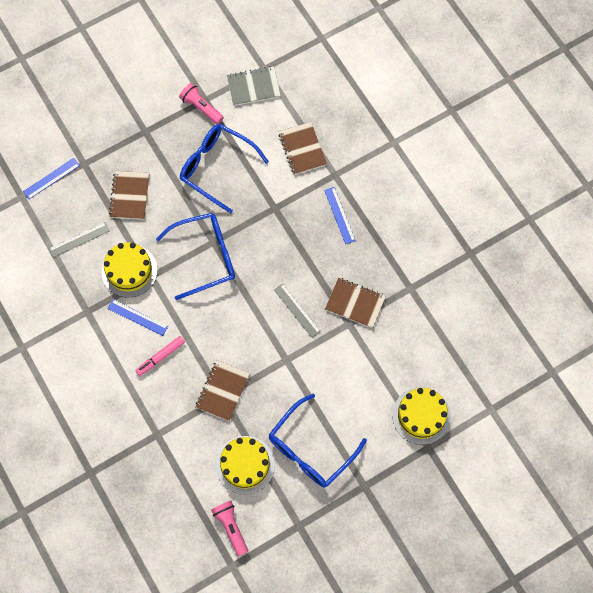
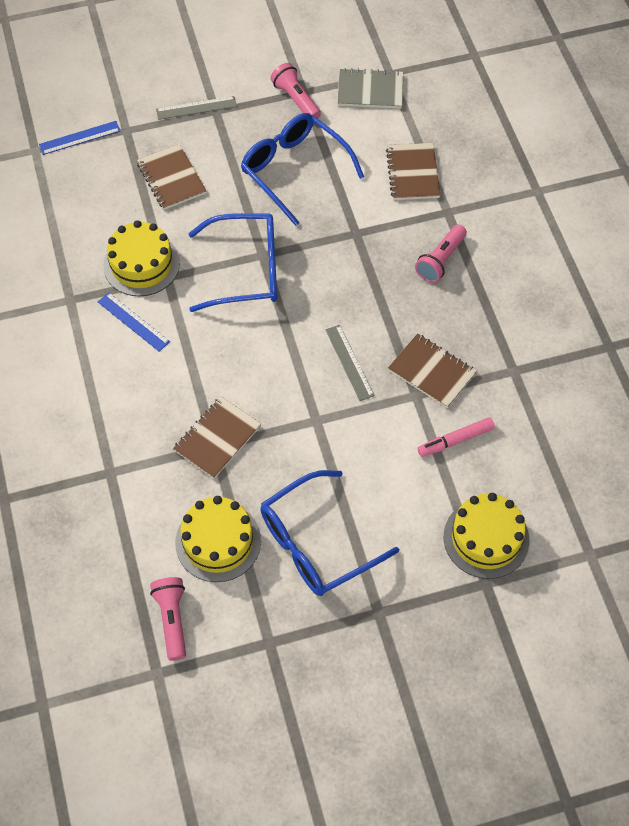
camera: 15 degrees right, 10 degrees down
(79, 239) = (90, 214): grey ruler -> grey ruler (196, 108)
(129, 196) = (171, 178): brown notebook -> brown notebook turned 45 degrees counterclockwise
(160, 357) = (147, 377): pink marker -> pink marker (455, 440)
(339, 215) = (440, 260): blue ruler -> pink flashlight

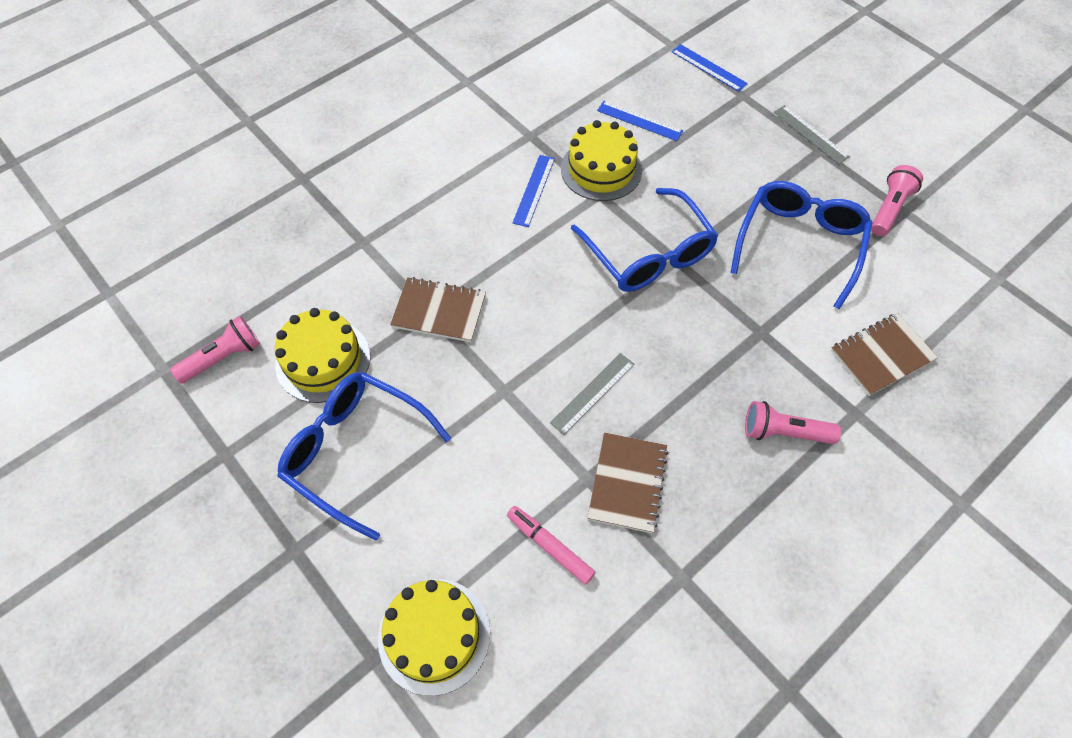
camera: 65 degrees right, 0 degrees up
(106, 214) = (639, 121): none -> blue ruler
(171, 178) = (713, 150): brown notebook -> none
(370, 90) = (958, 269): grey notebook -> none

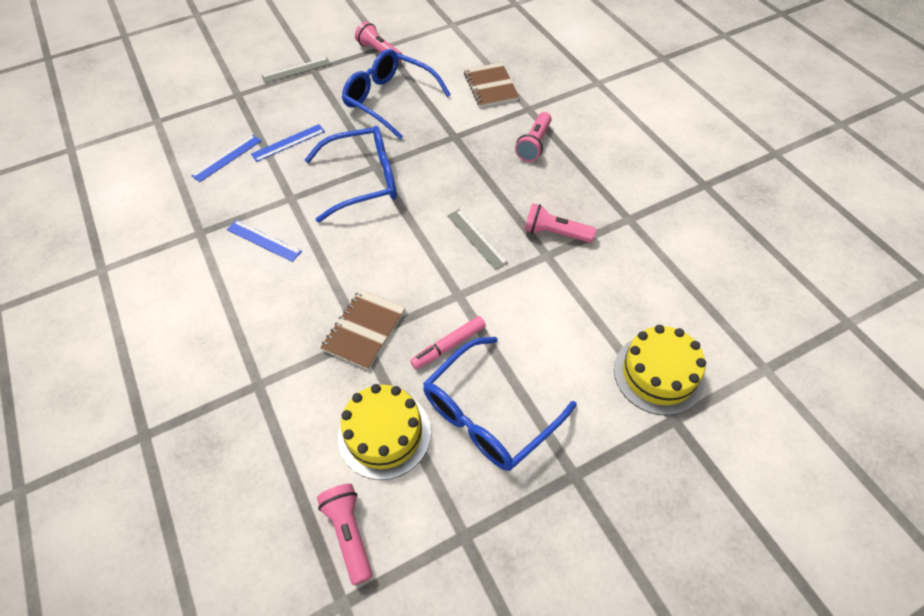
camera: 75 degrees left, 5 degrees down
(550, 546) = (597, 288): pink marker -> pink marker (448, 346)
(601, 169) = (265, 192): yellow cake -> none
(627, 483) = (555, 233): brown notebook -> pink flashlight
(708, 67) = (196, 106): blue ruler -> blue ruler (288, 143)

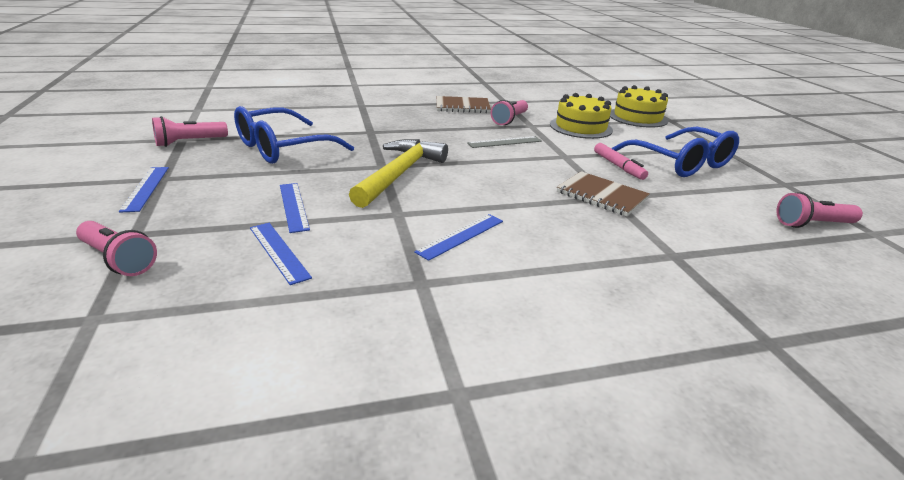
camera: 80 degrees left, 25 degrees down
(296, 70) = (145, 188): grey ruler -> blue ruler
(363, 180) = (399, 174): blue glasses -> yellow hammer
(384, 434) = (711, 200): yellow cake -> yellow cake (581, 127)
(490, 86) = (316, 111): brown notebook -> brown notebook (462, 106)
(534, 144) = (407, 110): pink flashlight -> pink flashlight (118, 260)

